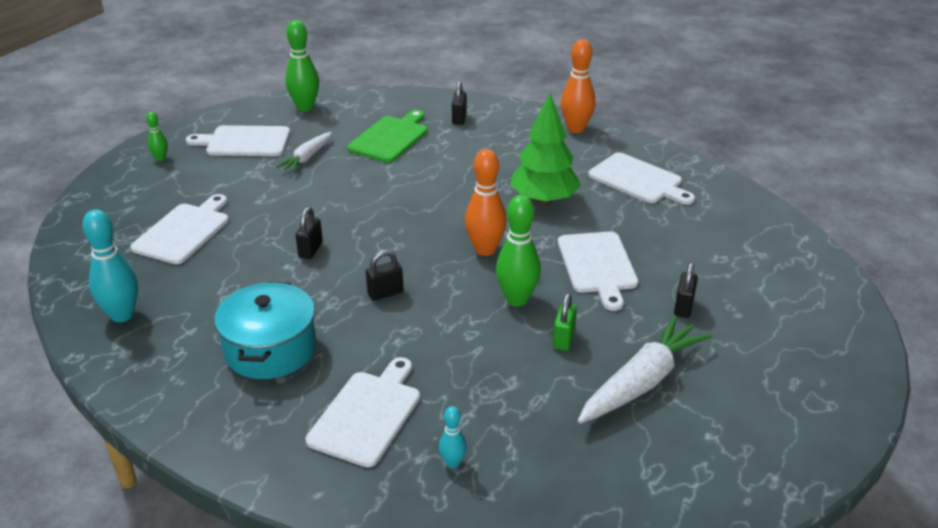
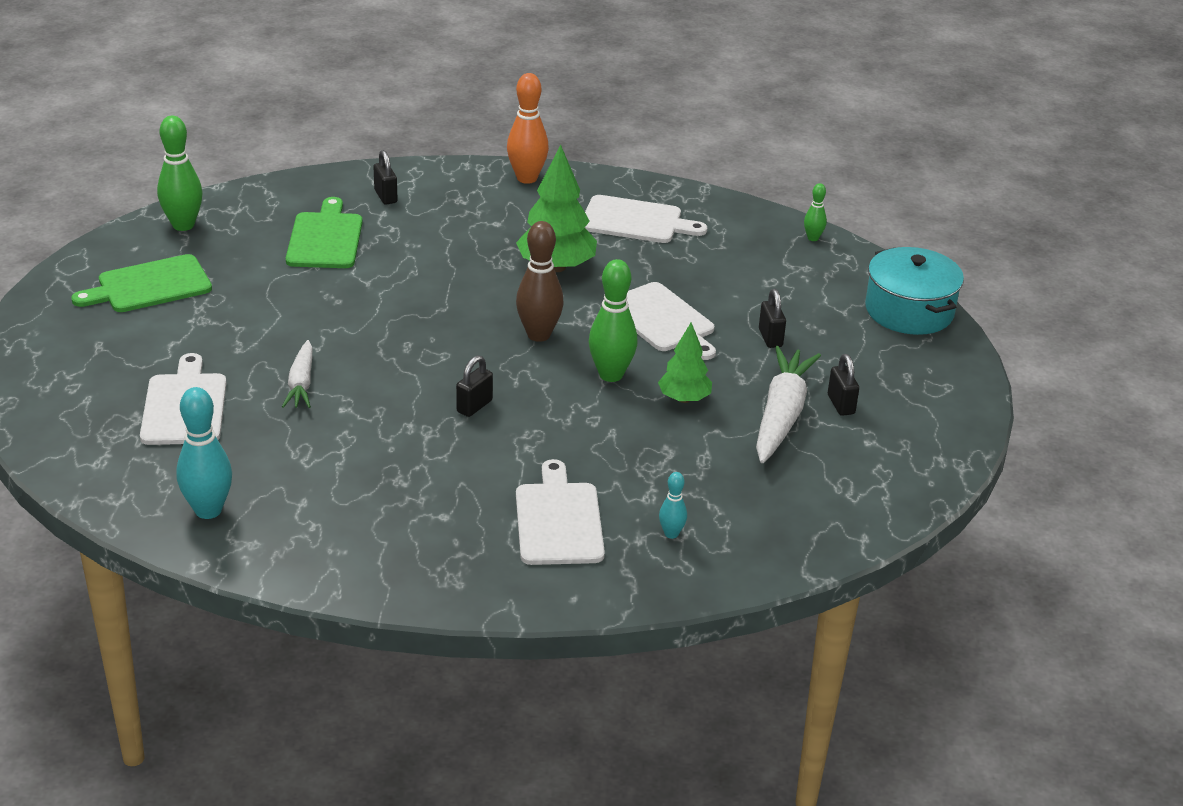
camera: 30 degrees left, 0 degrees up
(160, 158) = (61, 332): green bowling pin -> green bowling pin (813, 238)
(244, 142) = (149, 285): white cutting board -> green cutting board
(270, 349) = (406, 493): turquoise pot -> turquoise pot (909, 310)
(307, 158) = (247, 286): white carrot -> white carrot (301, 383)
(310, 250) = (353, 386): black padlock -> black padlock (841, 404)
(485, 250) = (538, 335): orange bowling pin -> brown bowling pin
(563, 339) = (684, 399): green padlock -> green tree

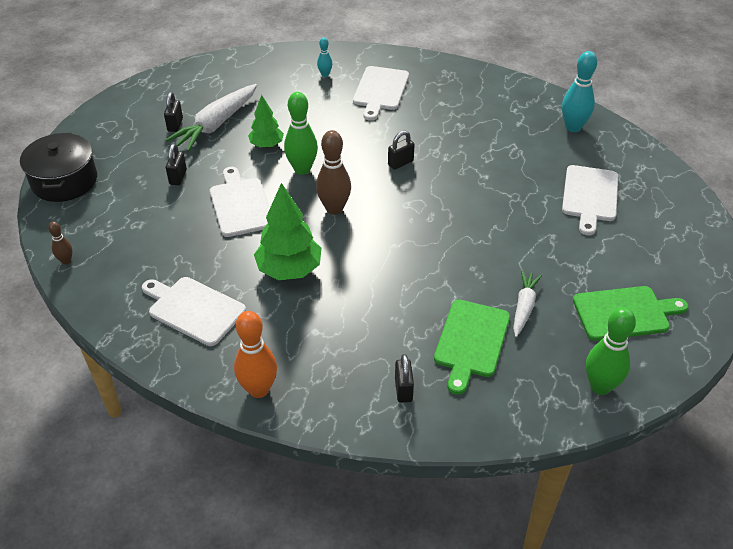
camera: 160 degrees left, 10 degrees up
(301, 383) = (510, 199): white carrot -> white carrot (524, 307)
(813, 238) = (66, 261): green bowling pin -> brown bowling pin
(909, 310) = (64, 181): turquoise pot -> black pot

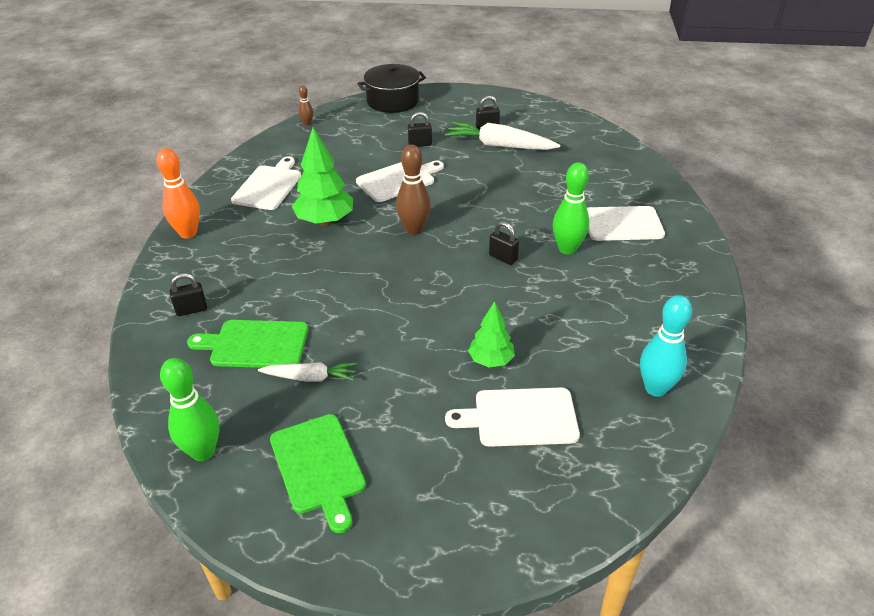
camera: 75 degrees right, 5 degrees down
(266, 145) = (486, 176): green tree -> green tree (491, 360)
(302, 169) = (461, 201): green bowling pin -> green bowling pin (567, 249)
(325, 74) = (619, 185): turquoise bowling pin -> none

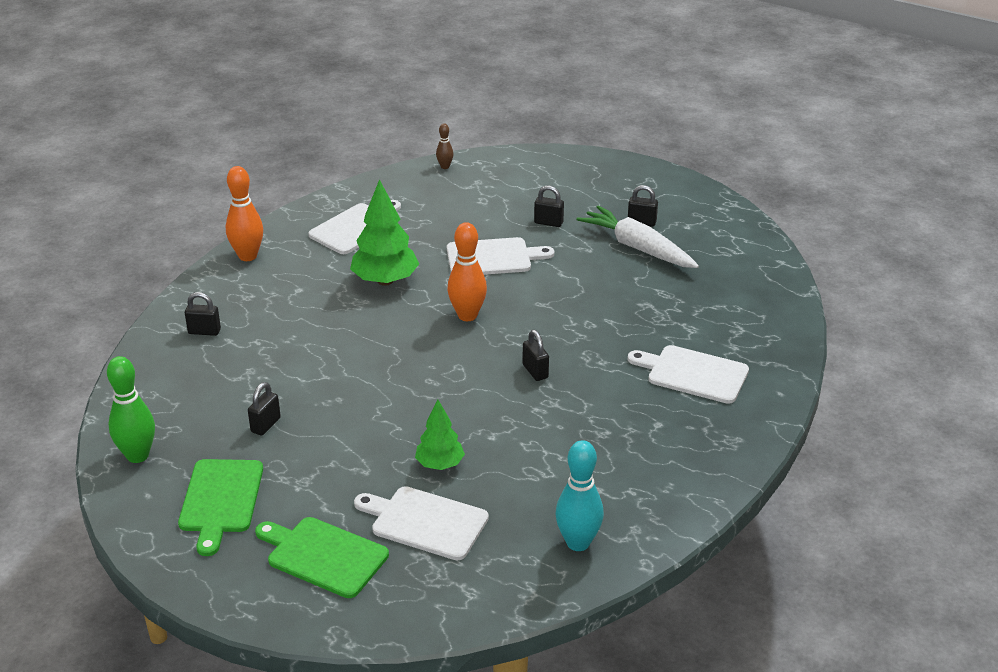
camera: 25 degrees right, 5 degrees down
(255, 344) = (238, 380): green cutting board -> green cutting board (323, 556)
(310, 377) = (265, 425): white carrot -> black padlock
(393, 101) = (559, 162): black pot -> none
(414, 229) = (467, 315): brown bowling pin -> orange bowling pin
(567, 249) = (611, 383): green bowling pin -> none

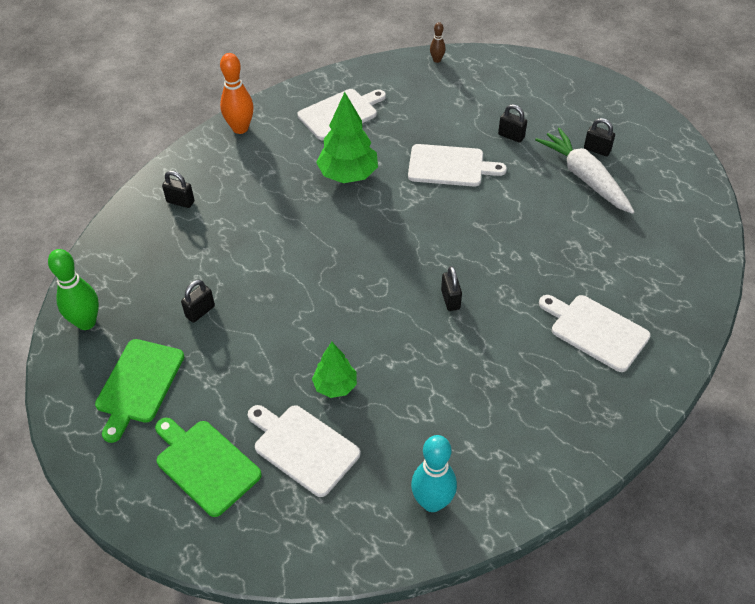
camera: 15 degrees right, 15 degrees up
(467, 315) = (408, 226): orange bowling pin -> none

